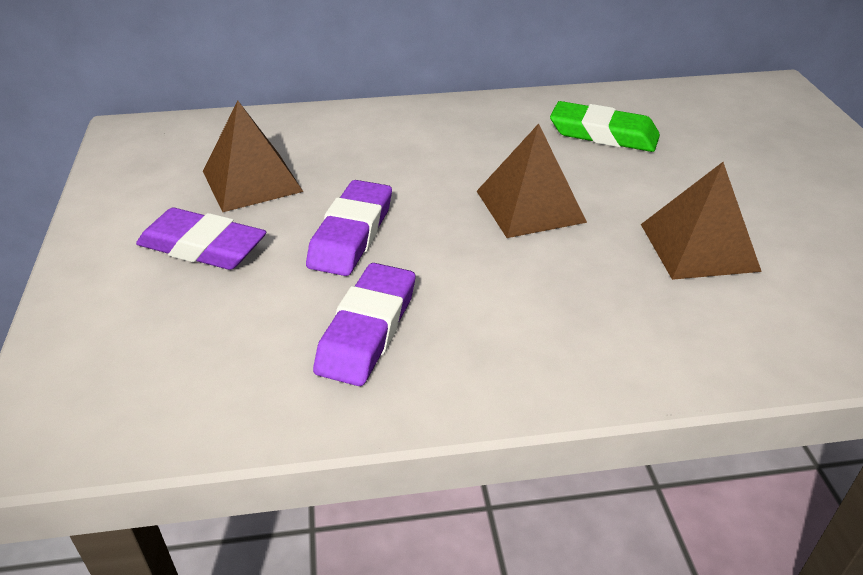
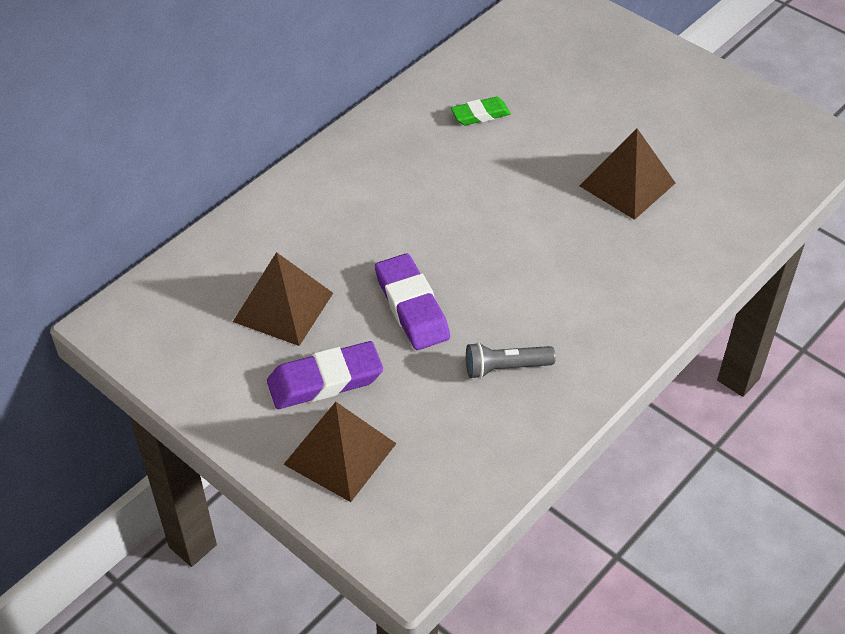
camera: 40 degrees left, 10 degrees up
(367, 330) = (505, 367): purple eraser -> grey flashlight
(530, 206) = (499, 212): brown pyramid -> brown pyramid (340, 454)
(603, 134) = (480, 115): green eraser -> green eraser, size x0.62

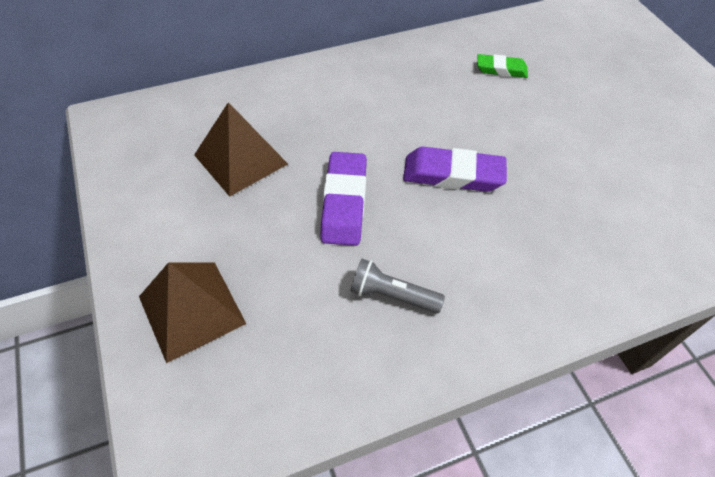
camera: 25 degrees right, 5 degrees up
(325, 380) = (228, 236): purple eraser -> purple eraser (453, 174)
(627, 184) = (603, 172): brown pyramid -> none

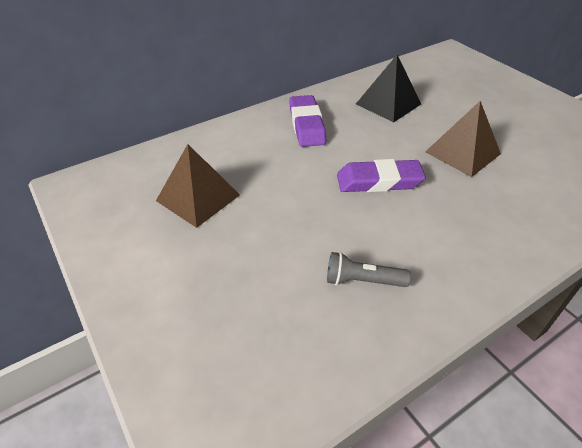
camera: 10 degrees left, 10 degrees down
(191, 310) = (188, 326): brown pyramid -> brown pyramid (462, 153)
(344, 202) = (297, 216): purple eraser -> purple eraser (306, 125)
(501, 69) = (388, 104): green eraser -> black pyramid

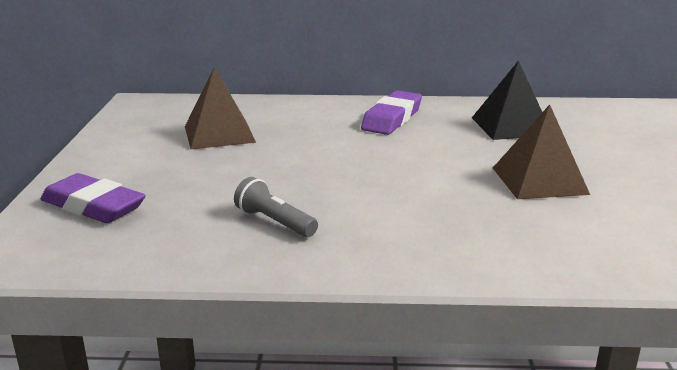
camera: 35 degrees right, 20 degrees down
(379, 181) = (402, 172): purple eraser -> purple eraser (93, 206)

